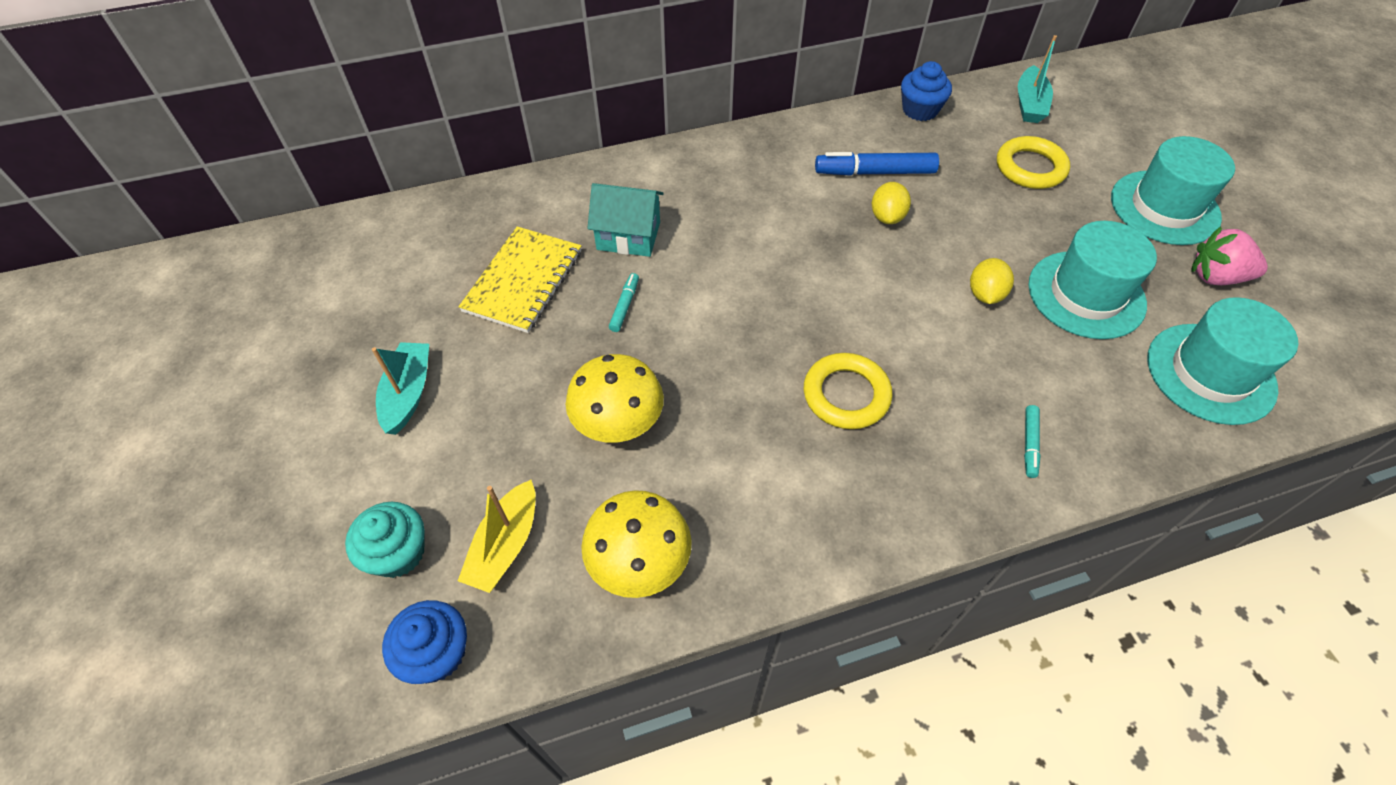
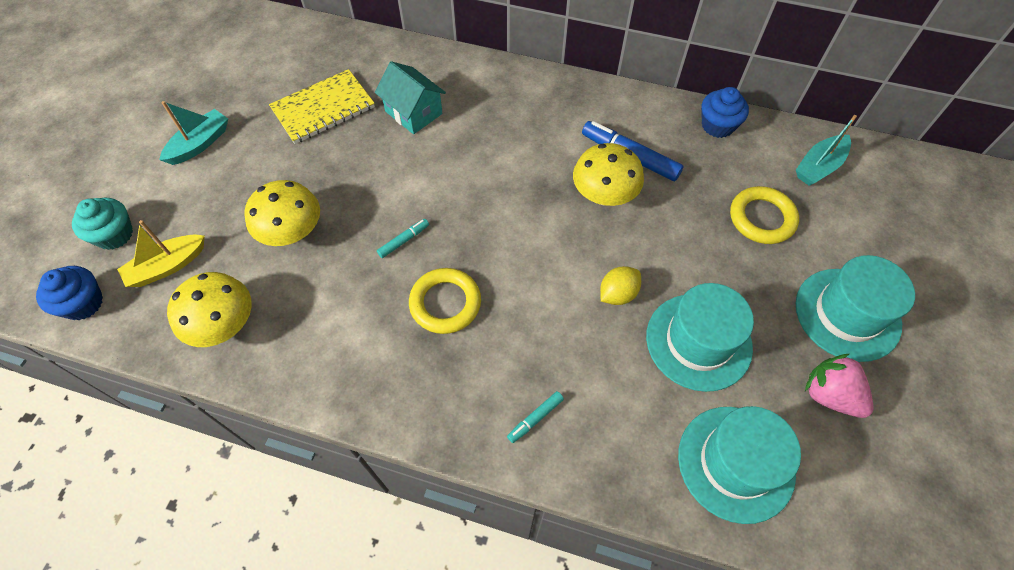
camera: 35 degrees right, 5 degrees up
(624, 306) = (366, 159): turquoise marker -> turquoise marker (404, 240)
(887, 217) = (604, 195): yellow lemon -> yellow mushroom

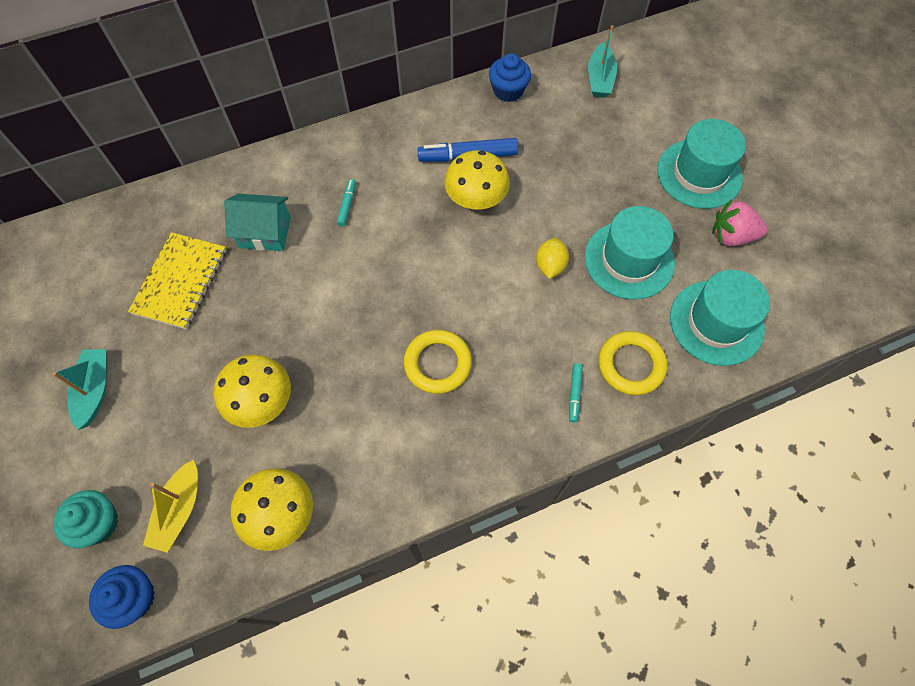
camera: 40 degrees left, 5 degrees up
(404, 240) = (360, 341): turquoise marker -> turquoise marker (347, 205)
(762, 218) = (595, 142): yellow ring -> yellow ring (631, 365)

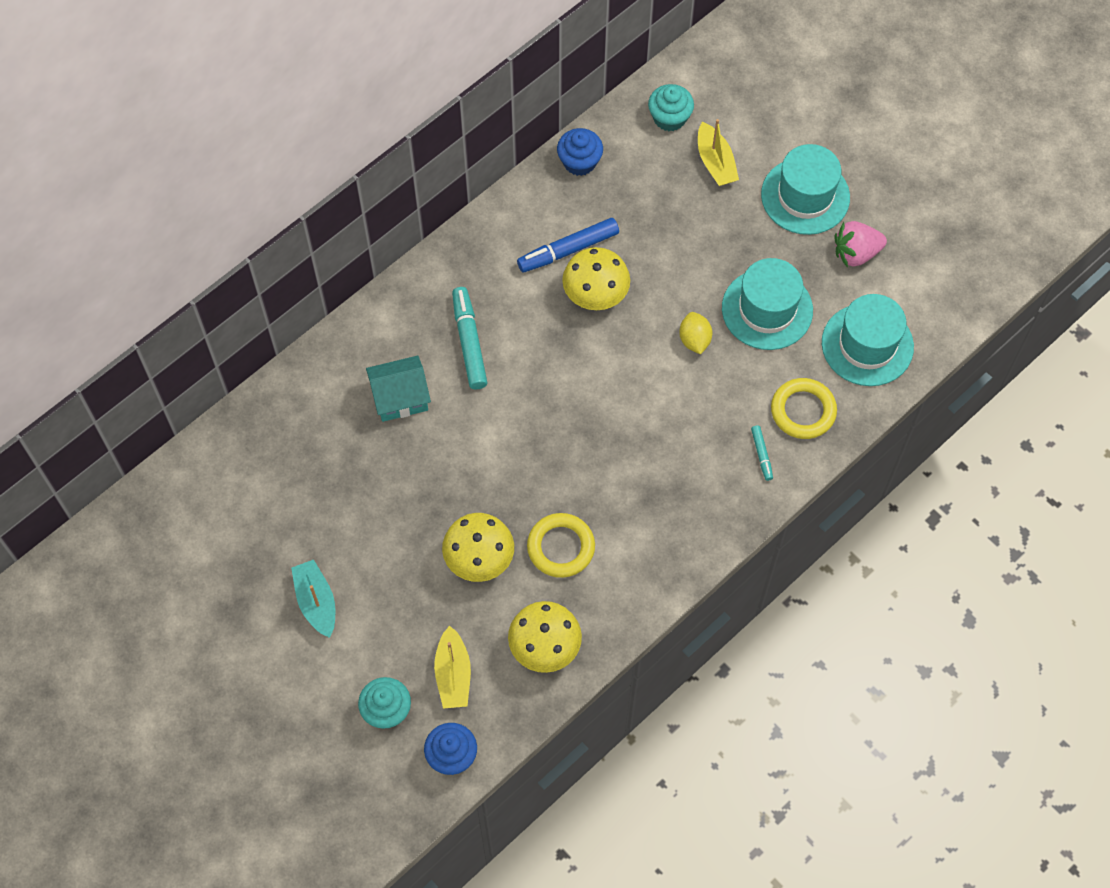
camera: 20 degrees left, 0 degrees up
(181, 282) = (342, 474): yellow notebook -> none
(347, 205) = (469, 342): turquoise marker -> turquoise marker, size x1.94
(438, 363) = (626, 469): yellow ring -> yellow ring (561, 547)
(599, 78) = (669, 118): turquoise boat -> turquoise cupcake
(626, 124) = (715, 162): none -> yellow boat

